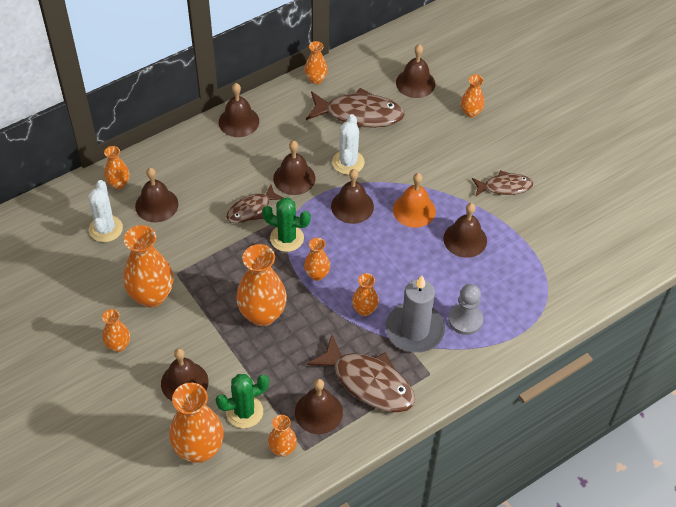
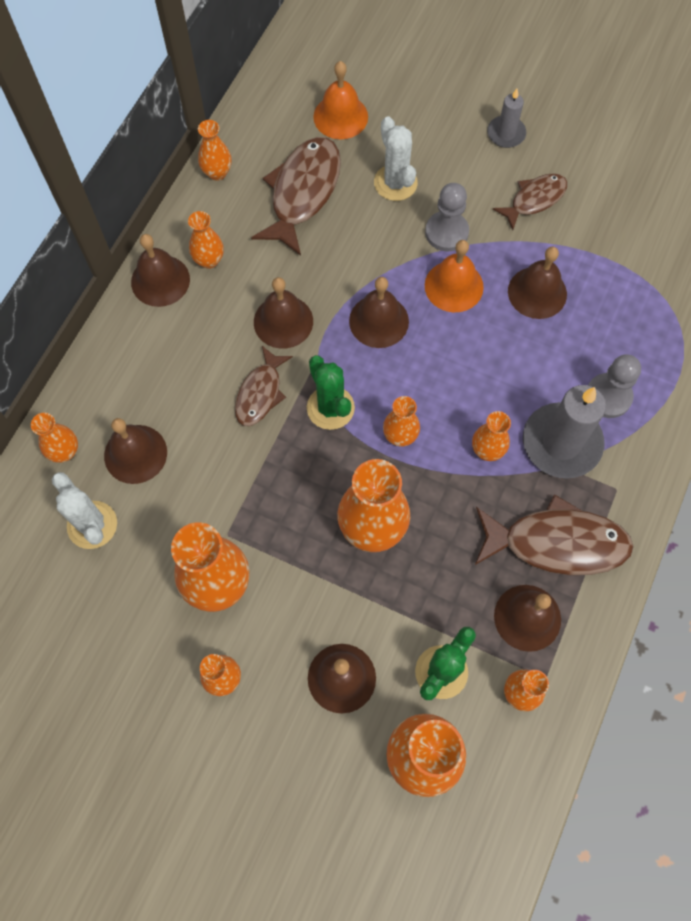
camera: 30 degrees left, 15 degrees up
(287, 238) = (330, 408): green cactus -> green cactus turned 75 degrees clockwise
(348, 162) = (333, 265): white cactus -> white cactus (395, 183)
(359, 114) = (303, 192): brown fish -> brown fish turned 45 degrees counterclockwise
(415, 83) = (340, 116): brown bell -> orange bell
(432, 178) = (446, 232): none -> grey pawn
(471, 112) = (431, 123): orange vase -> orange vase (209, 260)
(515, 141) = (506, 134): none -> grey candle

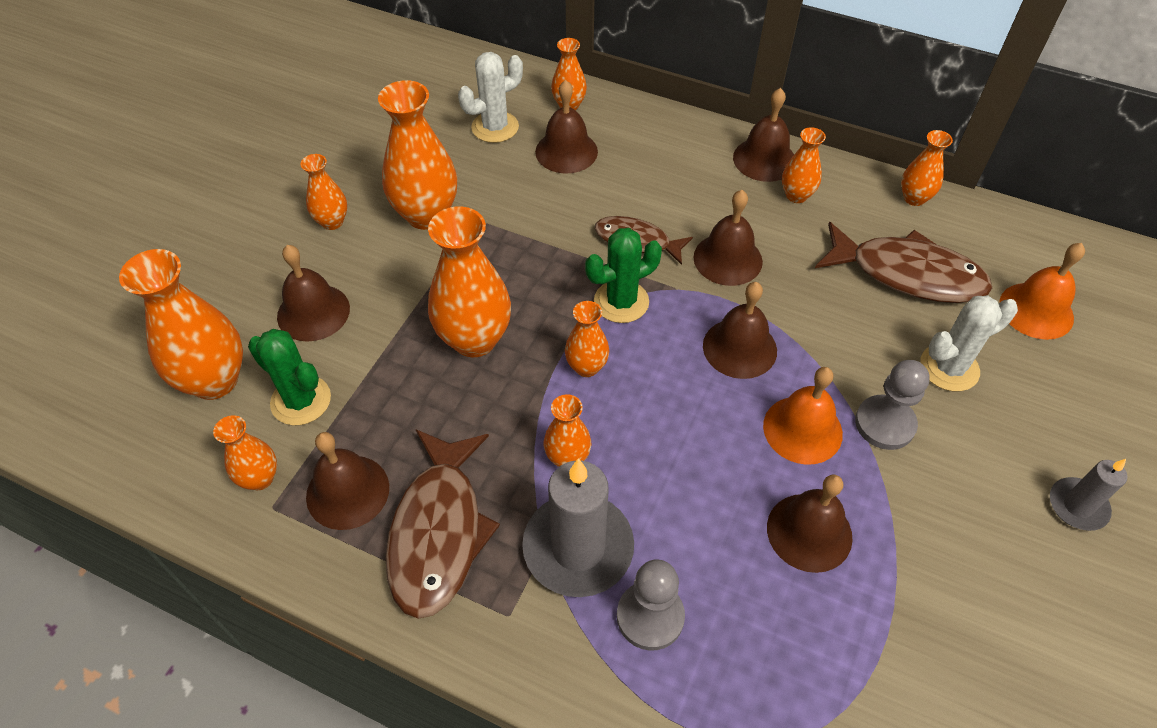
camera: 90 degrees right, 15 degrees down
(534, 200) = (968, 538): brown fish -> none

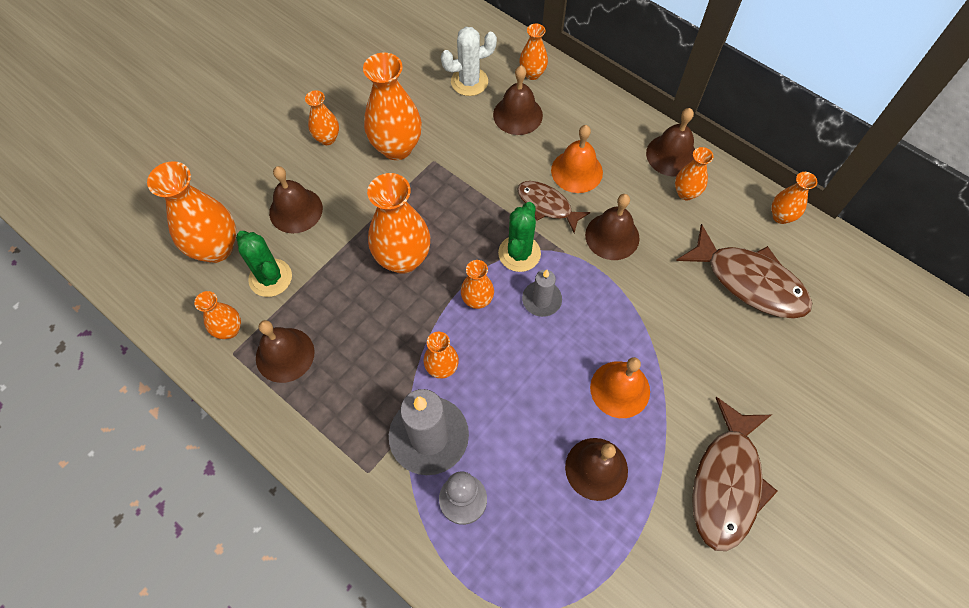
camera: 15 degrees right, 10 degrees up
(438, 532) = (337, 400): brown fish -> brown fish (726, 482)
(621, 302) = (519, 253): green cactus -> green cactus turned 60 degrees counterclockwise
(739, 348) = (596, 312): brown bell -> none
(884, 424) = (683, 400): grey pawn -> none
(949, 368) = (751, 367): white cactus -> none
(1036, 310) = (841, 336): orange bell -> orange bell (576, 171)
(1077, 506) = (806, 502): grey candle -> grey candle (541, 300)

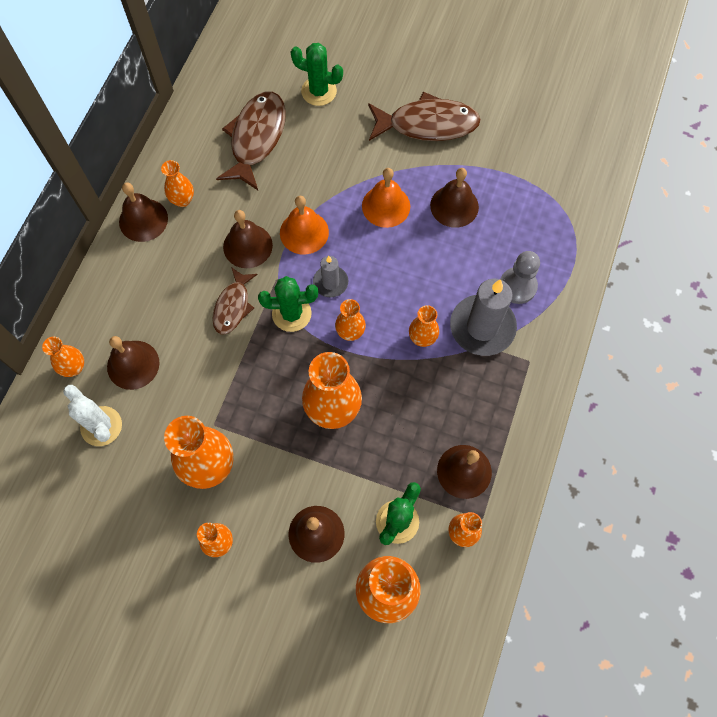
camera: 110 degrees left, 5 degrees up
(576, 171) = (186, 292): orange bell -> orange bell (304, 232)
(781, 216) = (184, 127): orange vase -> none
(805, 368) = (319, 91): none -> green cactus

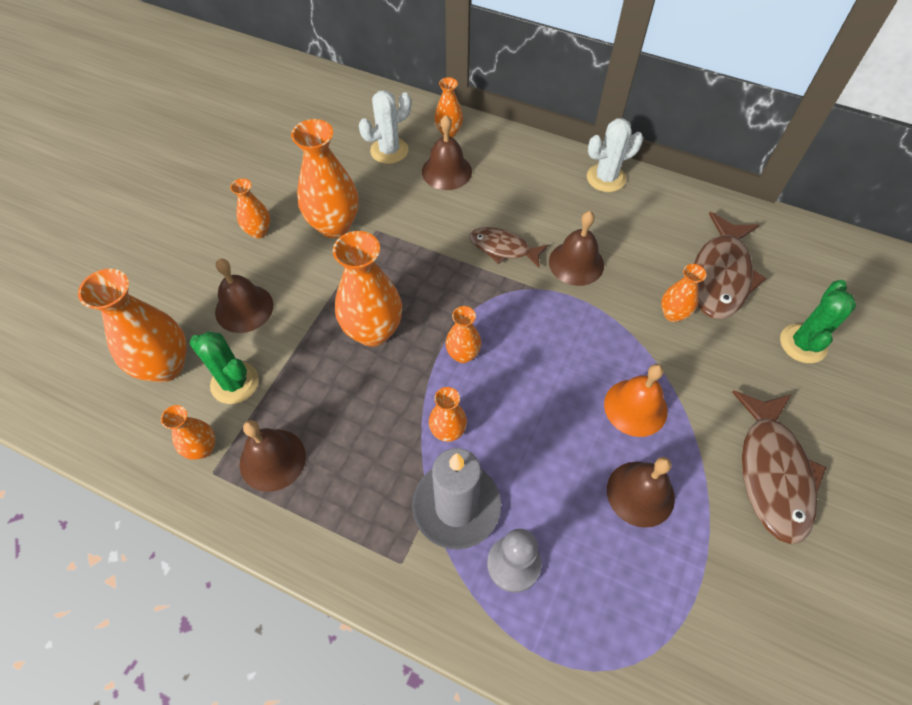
camera: 95 degrees right, 10 degrees down
(143, 220) = (606, 178): brown bell -> white cactus
(182, 200) = (631, 209): orange vase -> orange vase (673, 314)
(256, 138) = (720, 276): brown fish -> brown fish turned 90 degrees clockwise
(291, 314) = (490, 299): green cactus -> none
(304, 232) = (594, 316): orange bell -> none
(330, 282) = (528, 339): grey candle -> none

